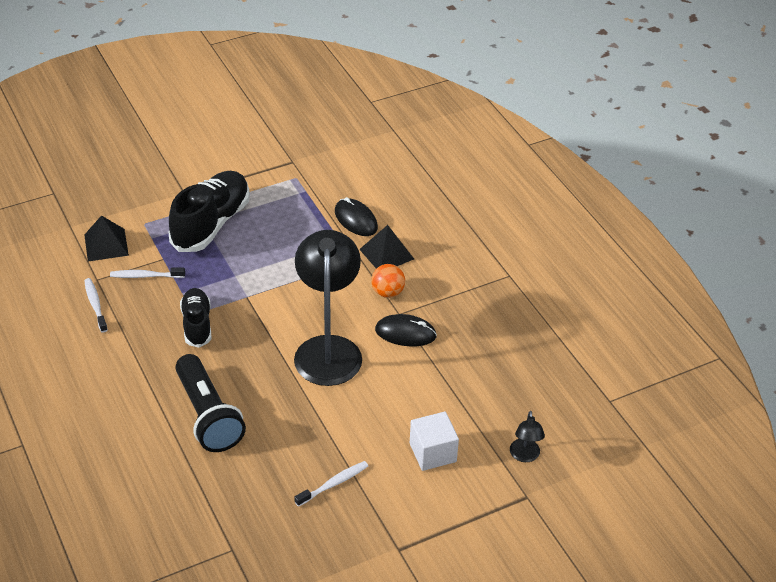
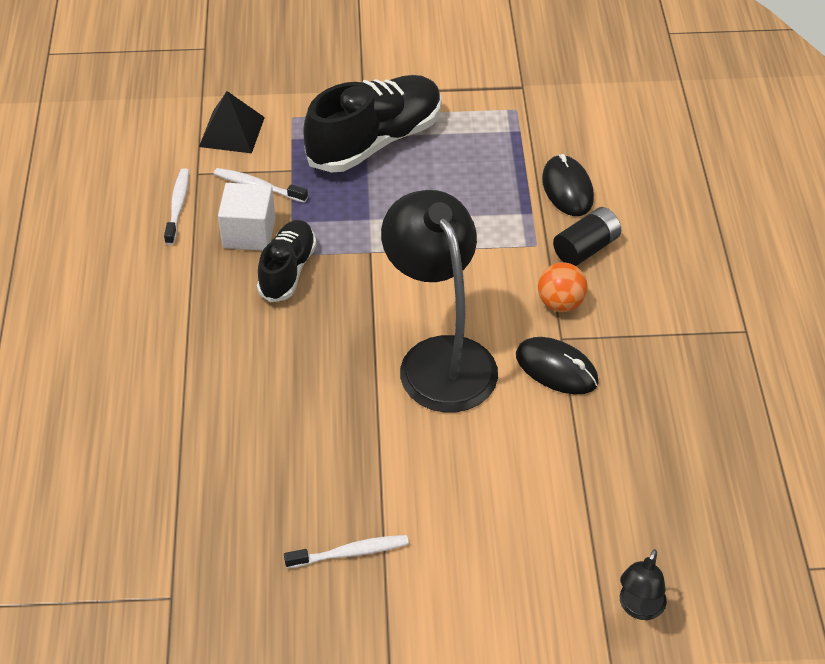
camera: 25 degrees right, 5 degrees up
(208, 415) = (237, 399): black flashlight -> none
(328, 349) = (440, 358): black lamp -> black lamp turned 45 degrees counterclockwise
(386, 254) = (586, 248): black pyramid -> black battery
(433, 452) = (508, 556): white cube -> white cube (249, 233)

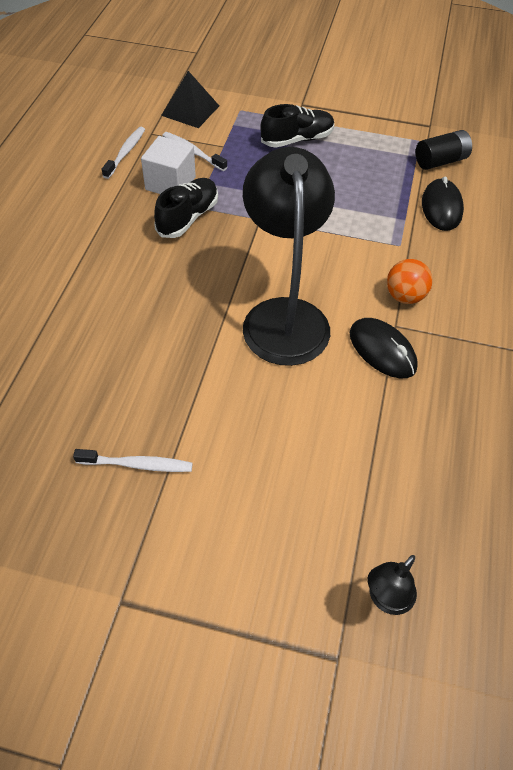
camera: 15 degrees right, 5 degrees up
(375, 141) = (297, 140): black shoe -> black shoe, size x0.60
(586, 248) = (442, 257): black battery -> black battery (440, 161)

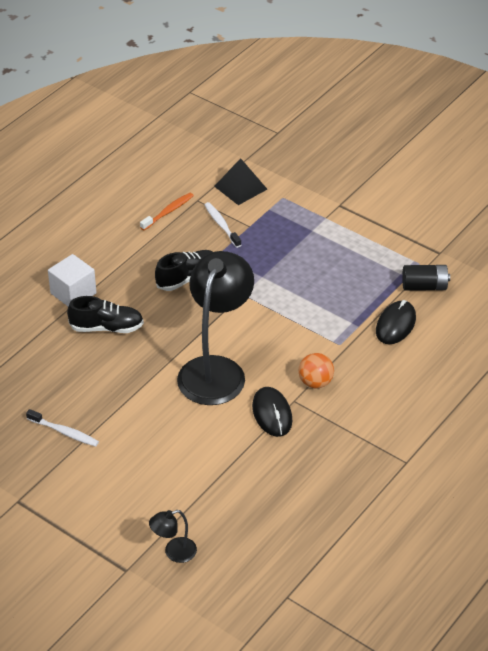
camera: 25 degrees right, 10 degrees down
(125, 153) = (168, 212): white toothbrush -> orange toothbrush
(170, 183) = (189, 247): white cube -> white cube (73, 293)
(297, 140) = (314, 236): black shoe -> black shoe (106, 327)

